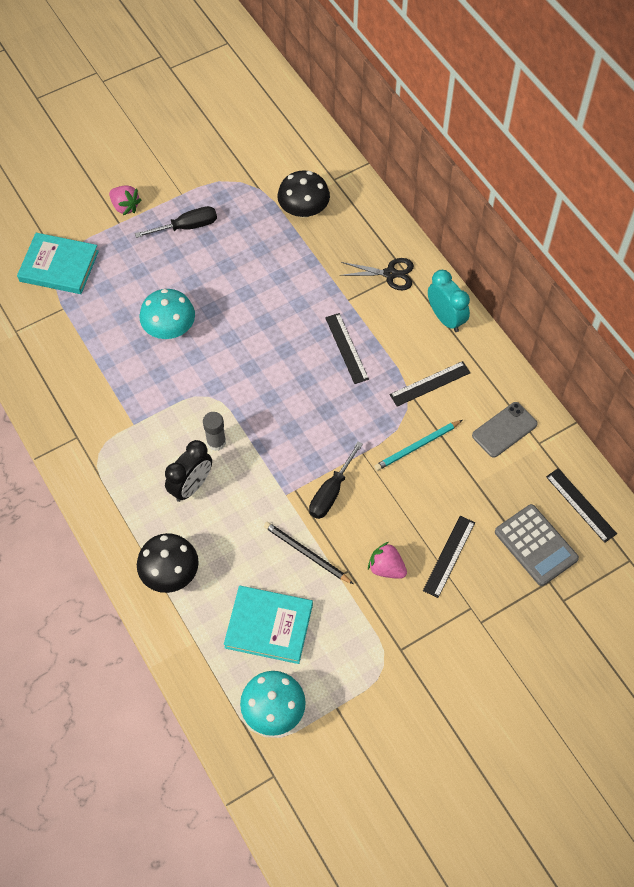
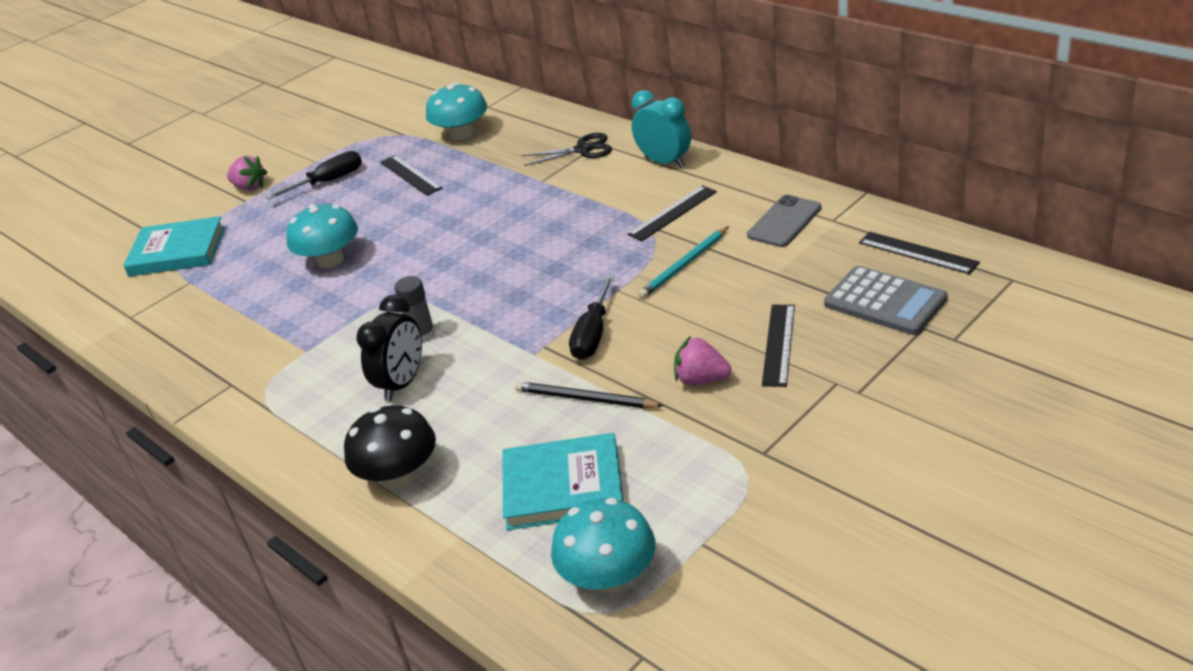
camera: 10 degrees left, 25 degrees down
(303, 209) = (462, 134): black mushroom -> turquoise mushroom
(346, 348) = (557, 215): black ruler -> black ruler (411, 175)

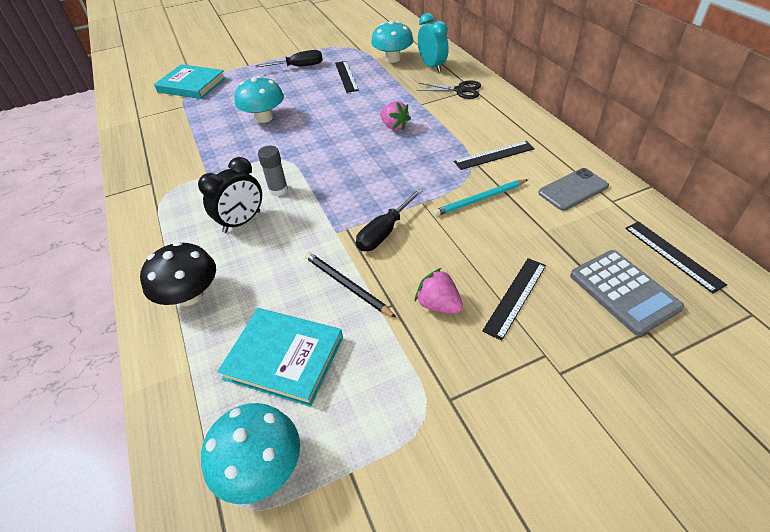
camera: 20 degrees right, 10 degrees up
(250, 187) = (256, 58): pink strawberry -> pink strawberry (394, 126)
(664, 162) = (509, 115): turquoise clock -> turquoise clock (432, 66)

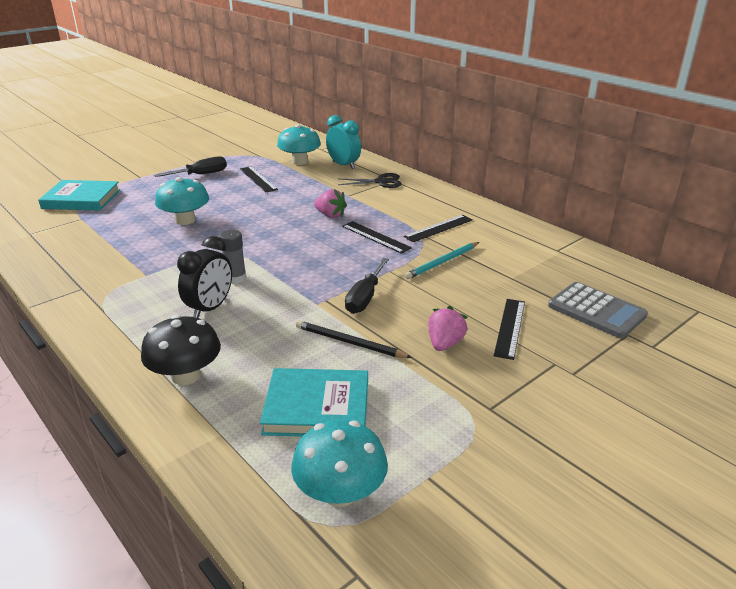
camera: 20 degrees left, 15 degrees down
(438, 304) = (445, 343): pink strawberry -> pink strawberry turned 90 degrees clockwise
(573, 189) = (521, 246): grey phone -> none
(672, 255) = (622, 281): black ruler -> black ruler (375, 237)

